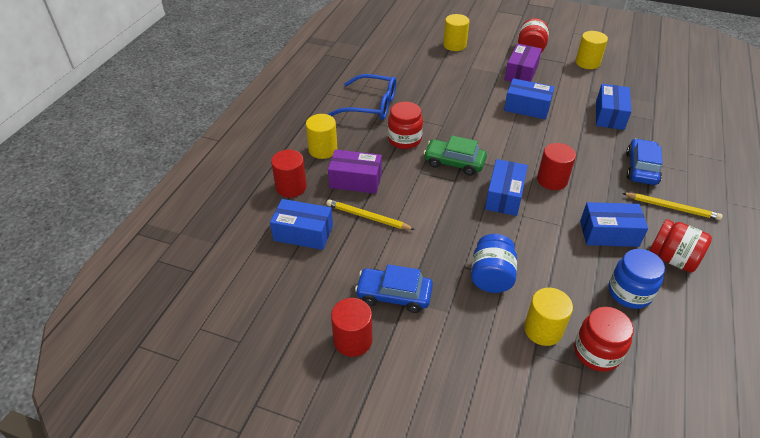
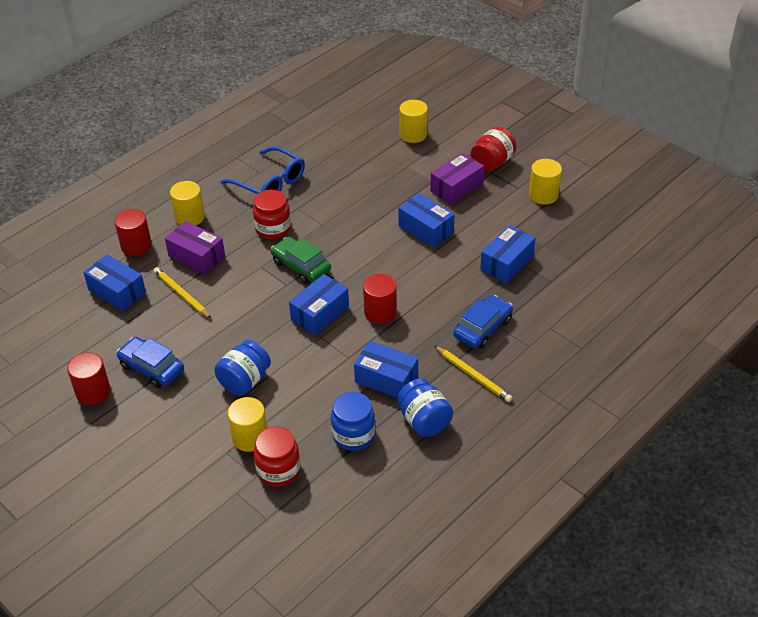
camera: 25 degrees right, 0 degrees up
(672, 258) = (424, 421): red jar -> blue jar

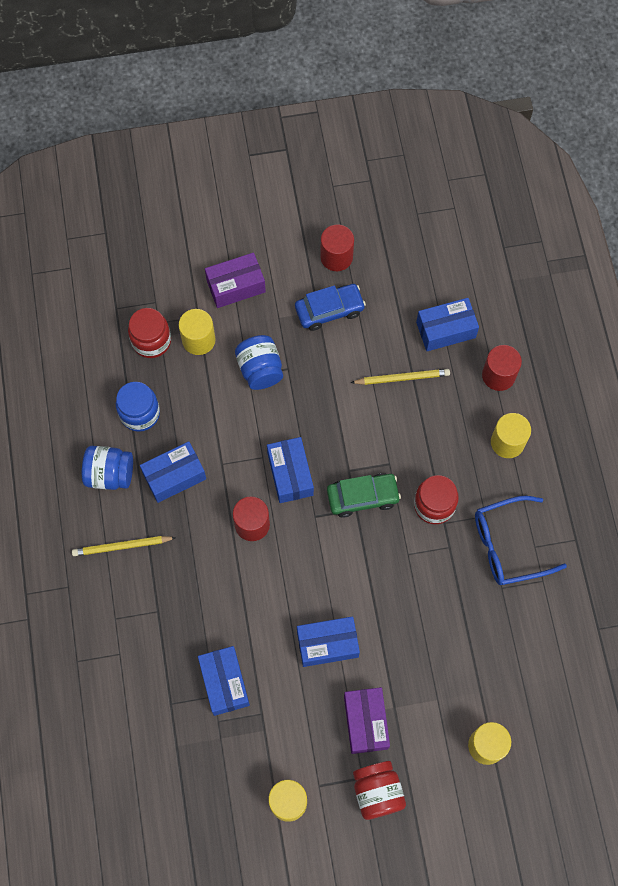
camera: 125 degrees right, 25 degrees up
(197, 256) = (444, 417): purple box -> purple box (236, 286)
(482, 328) = (165, 596): blue car -> none

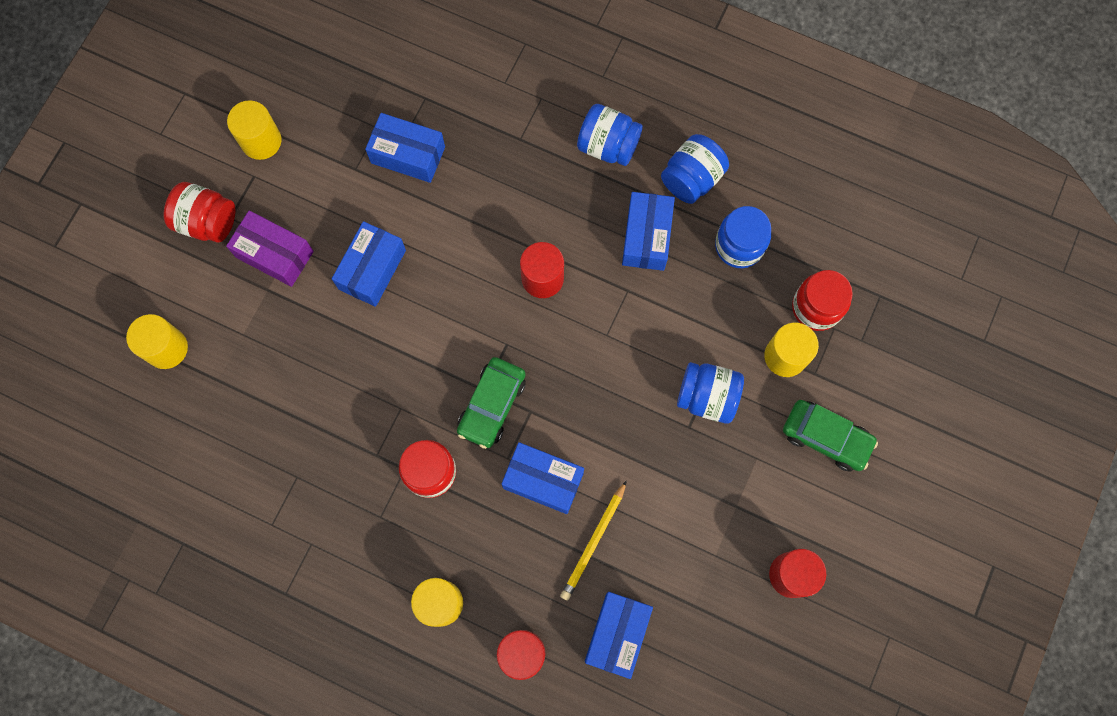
camera: 125 degrees right, 5 degrees up
(122, 546) = (608, 146): yellow pencil -> blue jar
(236, 286) = (826, 437): purple box -> green car
(290, 474) = (568, 350): blue box -> blue box (543, 480)
(329, 310) = (729, 520): blue car -> none
(509, 545) = (332, 518): blue glasses -> none

